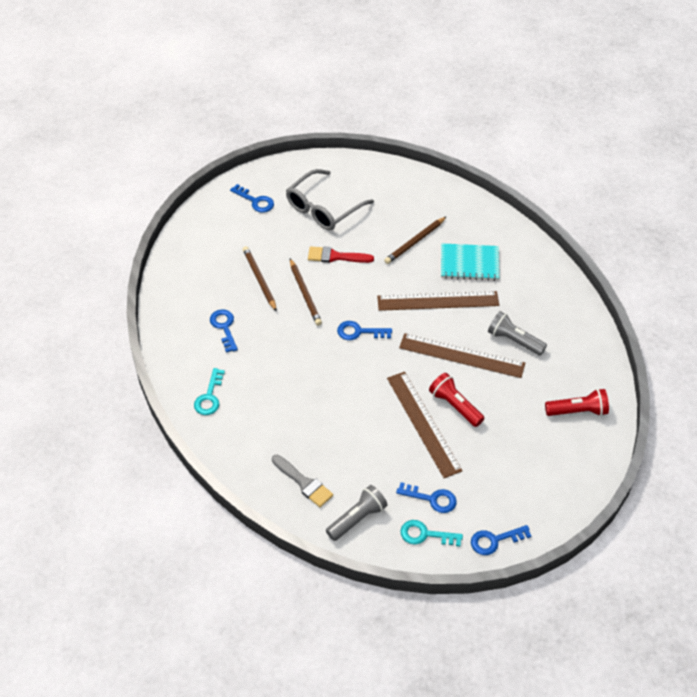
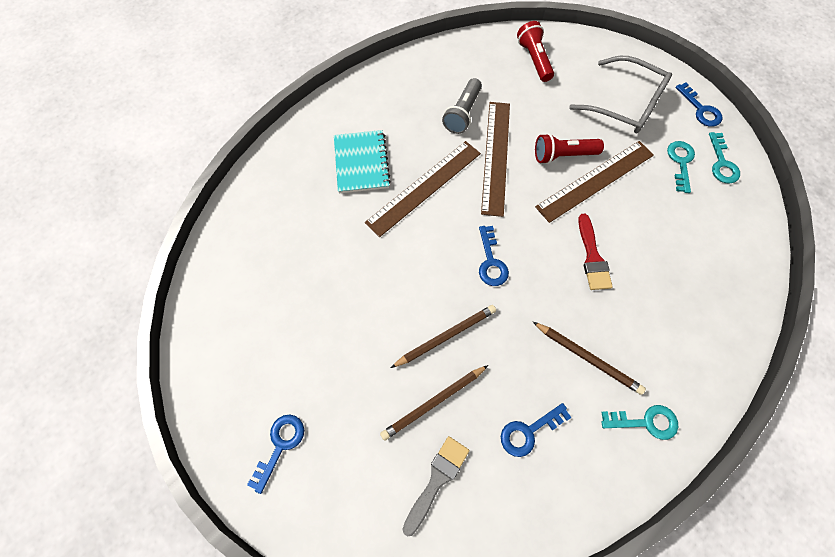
camera: 100 degrees left, 15 degrees up
(304, 483) = (716, 283): grey brush -> grey brush (437, 480)
(323, 208) = (287, 342): grey glasses -> grey glasses (626, 104)
(336, 256) = (374, 310): red brush -> red brush (592, 257)
(357, 519) = (734, 224): grey flashlight -> none
(415, 242) = (335, 222): brown pencil -> brown pencil (587, 358)
(432, 499) = (680, 162): blue key -> turquoise key
(438, 301) = (424, 187): brown ruler -> brown ruler turned 60 degrees clockwise
(455, 406) = (563, 155): red flashlight -> red flashlight turned 45 degrees clockwise

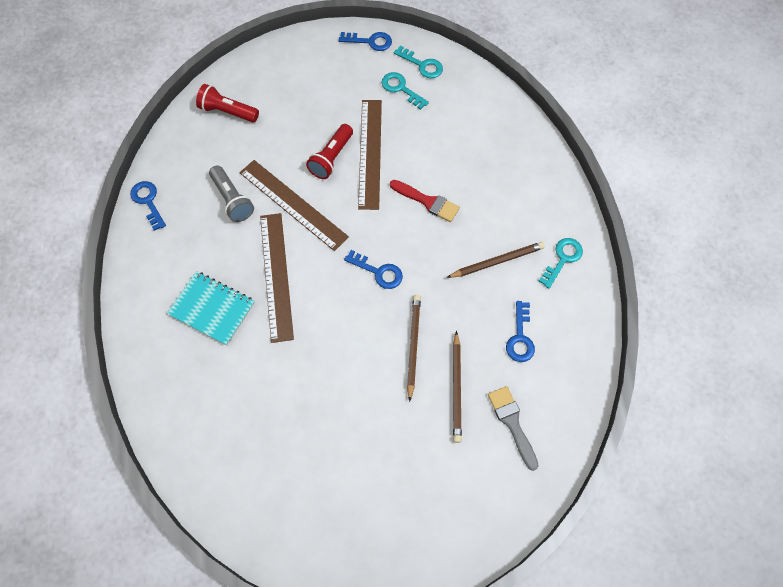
camera: 55 degrees left, 0 degrees up
(280, 445) = (411, 525): blue key -> blue key (148, 201)
(626, 104) = (325, 83): grey glasses -> none

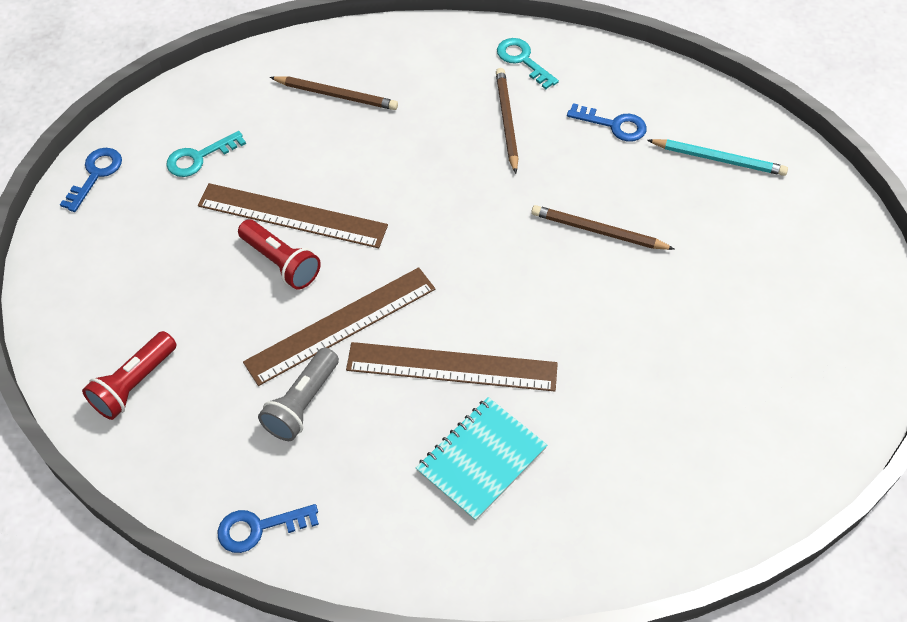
camera: 75 degrees left, 10 degrees down
(232, 199) = (302, 403): grey flashlight -> grey flashlight turned 135 degrees clockwise
(378, 272) = (483, 245): blue key -> none
(422, 65) = (170, 125): turquoise key -> none
(427, 201) = (395, 169): red brush -> none
(456, 388) = (664, 201): brown pencil -> brown pencil (336, 95)
(512, 423) = (718, 159): grey brush -> turquoise pencil

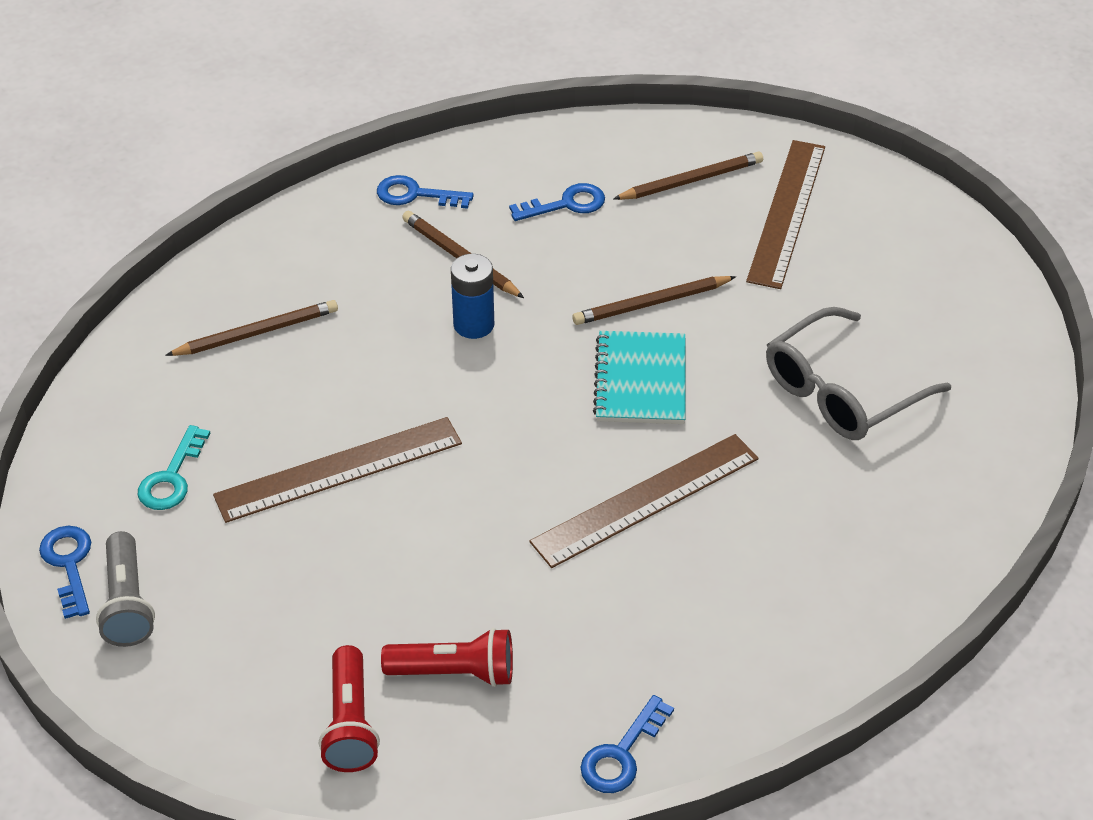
camera: 40 degrees left, 10 degrees down
(281, 262) = (376, 518): red flashlight -> red flashlight (455, 672)
(302, 403) = (541, 624): grey flashlight -> grey flashlight (127, 603)
(341, 325) = (501, 533): brown ruler -> brown ruler (787, 212)
(468, 172) = (474, 324): none -> blue battery
(481, 459) = (756, 557): turquoise notebook -> turquoise notebook (640, 380)
(522, 60) = (415, 194): turquoise key -> blue key
(665, 383) = (841, 391): none -> grey glasses
(718, 159) = (691, 181): turquoise pencil -> brown pencil

